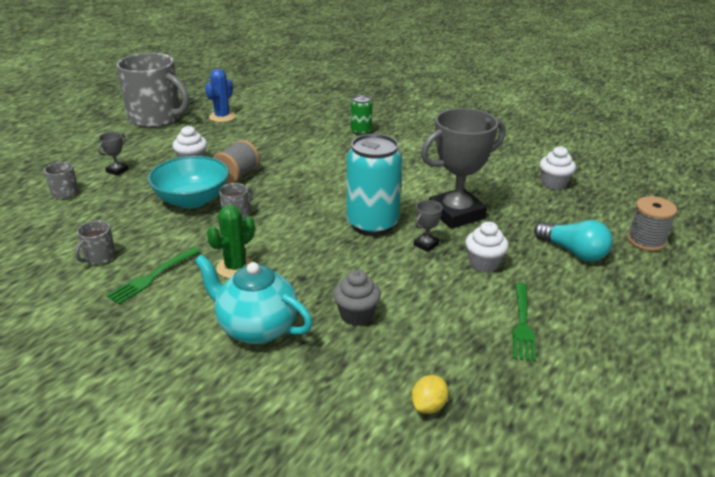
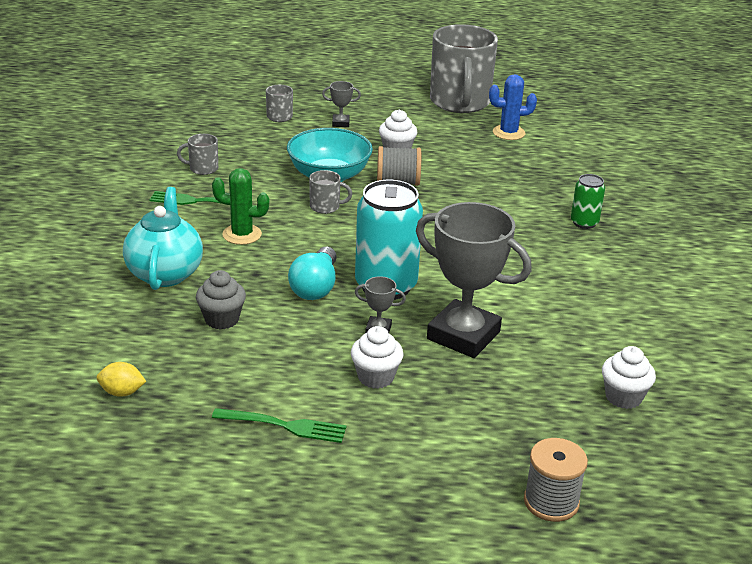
camera: 60 degrees right, 0 degrees up
(522, 324) = (284, 426): green fork -> green fork turned 150 degrees counterclockwise
(573, 252) = (462, 441): turquoise light bulb -> turquoise light bulb (315, 287)

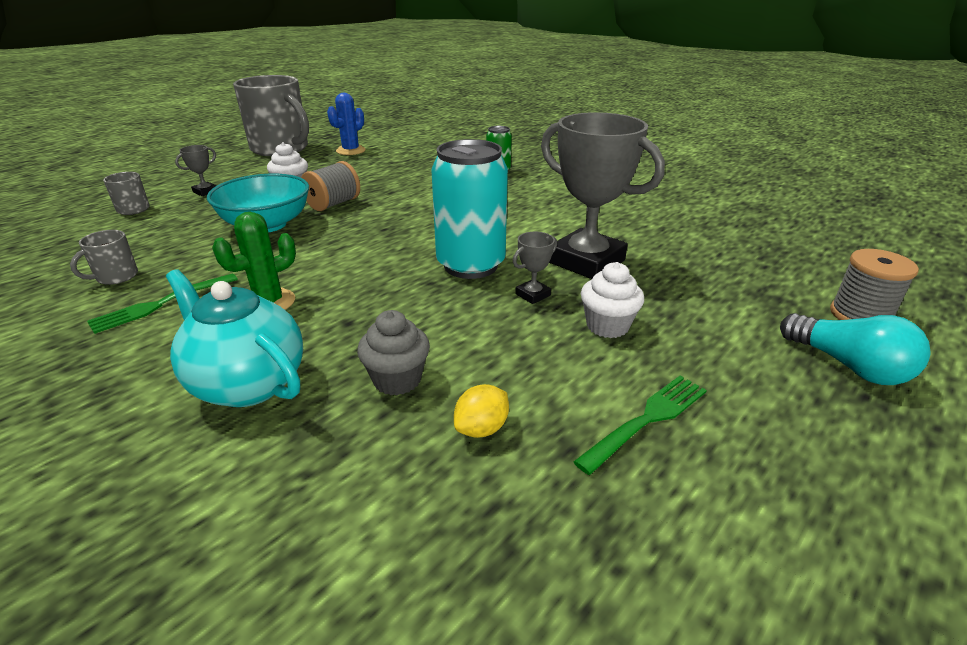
camera: 50 degrees left, 0 degrees up
(122, 392) = (448, 547): yellow lemon -> yellow lemon (481, 428)
(315, 287) = (422, 299): turquoise light bulb -> turquoise light bulb (848, 366)
(325, 207) = (308, 244): grey mug -> none
(463, 335) = (586, 261): grey trophy -> grey trophy turned 60 degrees clockwise
(623, 397) = (728, 236): white cupcake -> none

